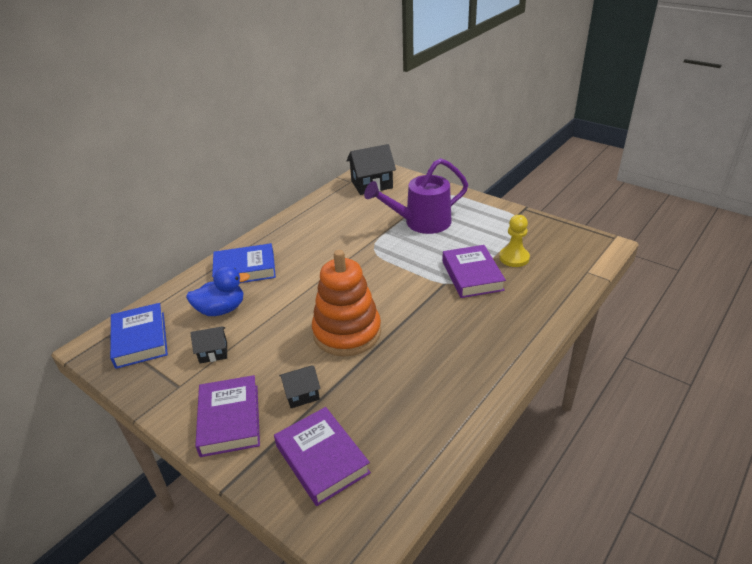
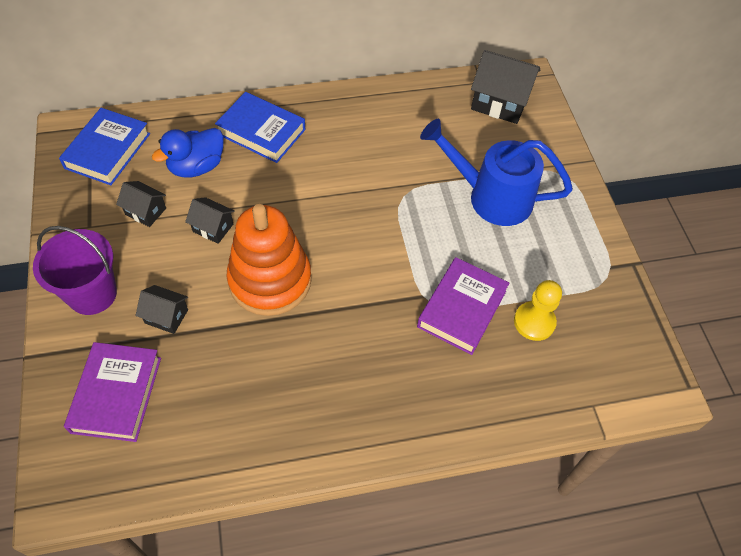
camera: 35 degrees right, 20 degrees up
(221, 309) = (196, 167): blue duck -> blue duck turned 120 degrees clockwise
(230, 419) = (92, 294): purple book -> purple bucket
(274, 331) = (213, 228): none -> black house
(421, 223) = (491, 197): purple watering can -> blue watering can

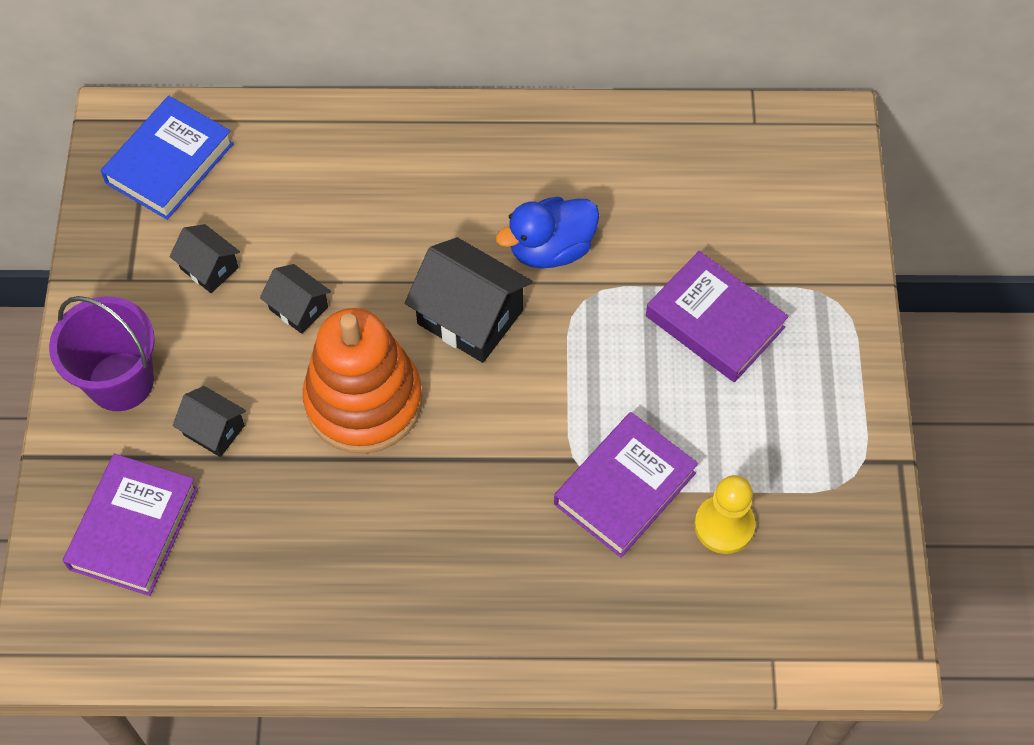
camera: 15 degrees right, 5 degrees up
(196, 167) = (291, 208): blue duck -> blue duck (551, 249)
(261, 132) = (395, 163): blue book -> none
(491, 197) = (715, 321): blue watering can -> purple book
(499, 102) = (773, 164): black house -> black house (470, 317)

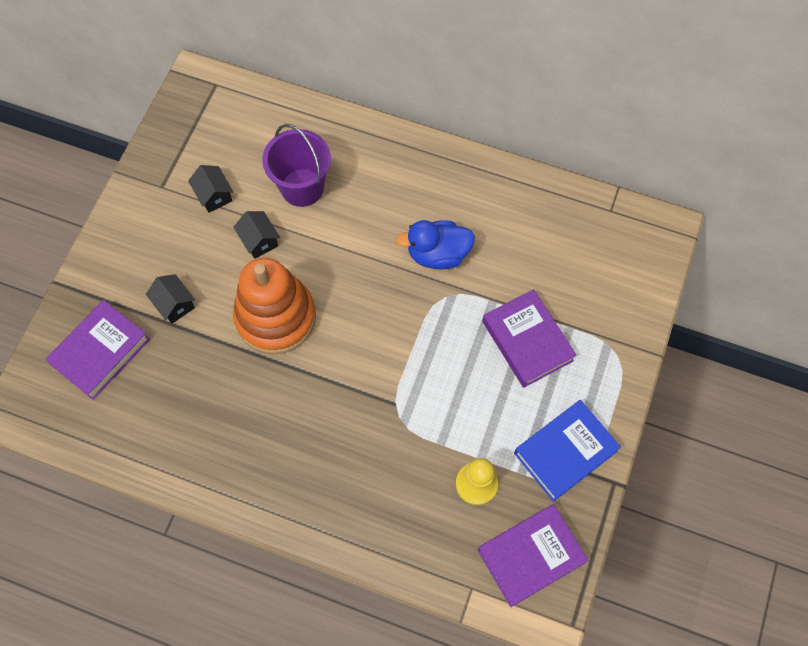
camera: 20 degrees right, 5 degrees up
(121, 381) = (130, 252): purple bucket -> purple bucket (302, 187)
(170, 163) = (217, 117): blue book -> blue book (565, 452)
(470, 317) = (366, 283): black house -> none
(625, 488) = (420, 435): purple book -> purple book (531, 556)

